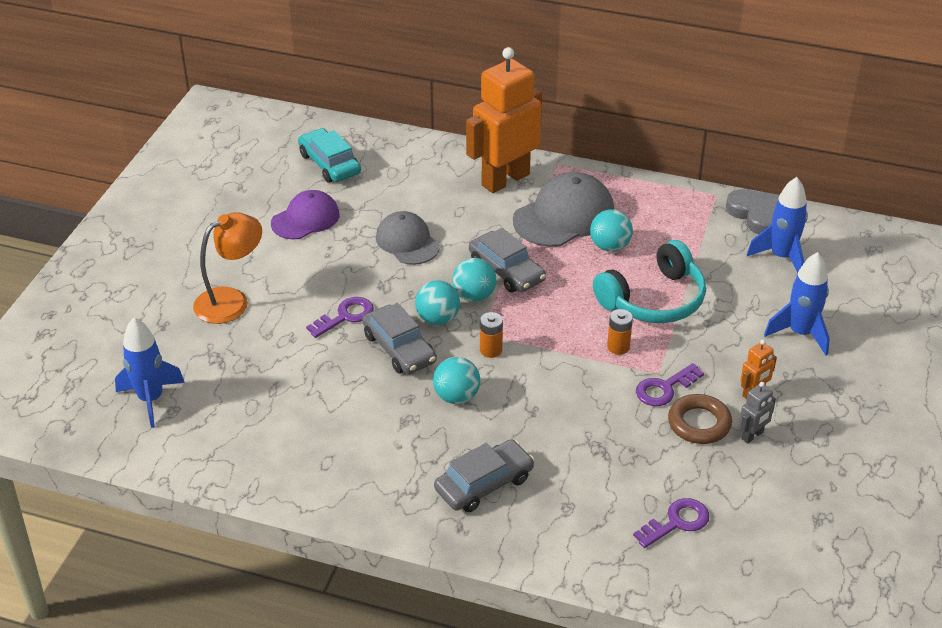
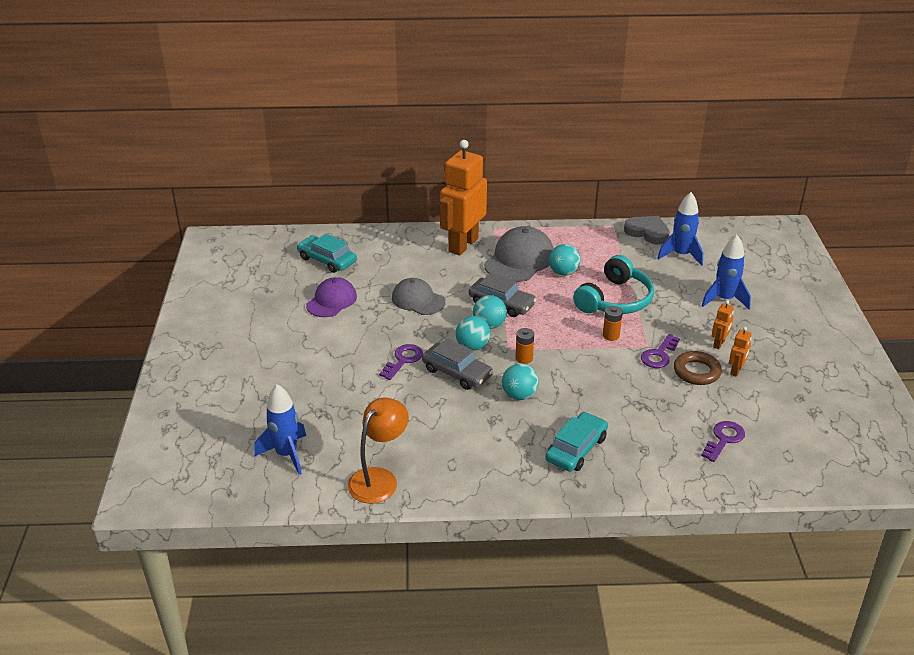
camera: 20 degrees left, 5 degrees down
(231, 301) = (308, 369): orange lamp -> orange lamp (379, 478)
(484, 484) = (576, 449): grey car -> turquoise car
(752, 436) = (736, 371): grey robot -> orange robot

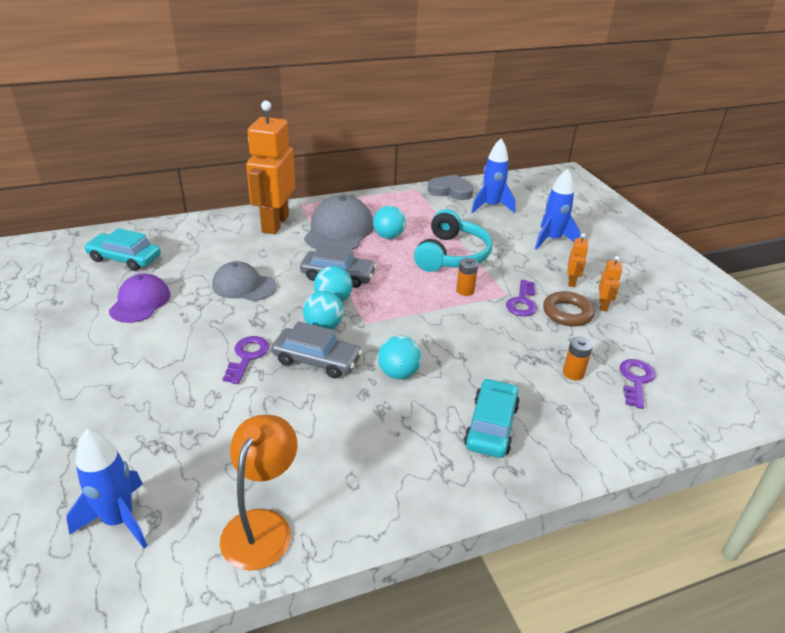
camera: 20 degrees left, 0 degrees up
(524, 358) = (386, 330): orange battery -> orange battery (573, 373)

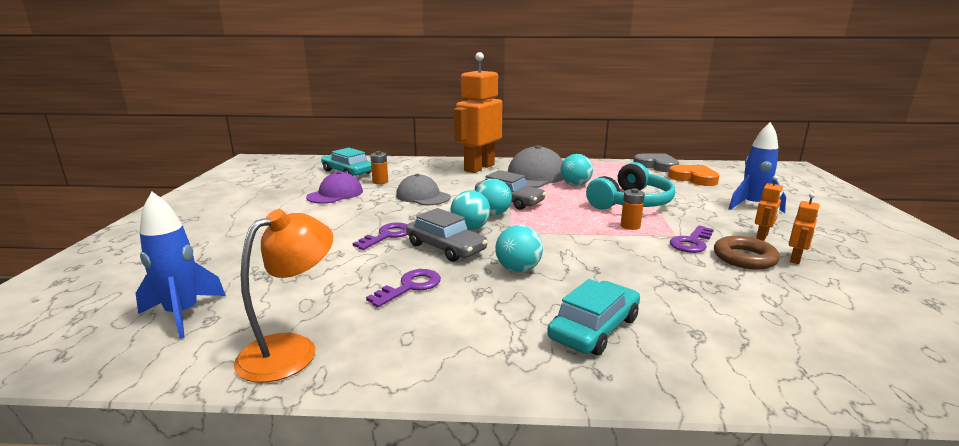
camera: 25 degrees right, 15 degrees down
(491, 206) = (693, 178): blue rocket -> orange heart
(573, 373) = (727, 305): orange battery -> orange battery (380, 182)
(635, 380) = (816, 327): purple key -> purple key (410, 287)

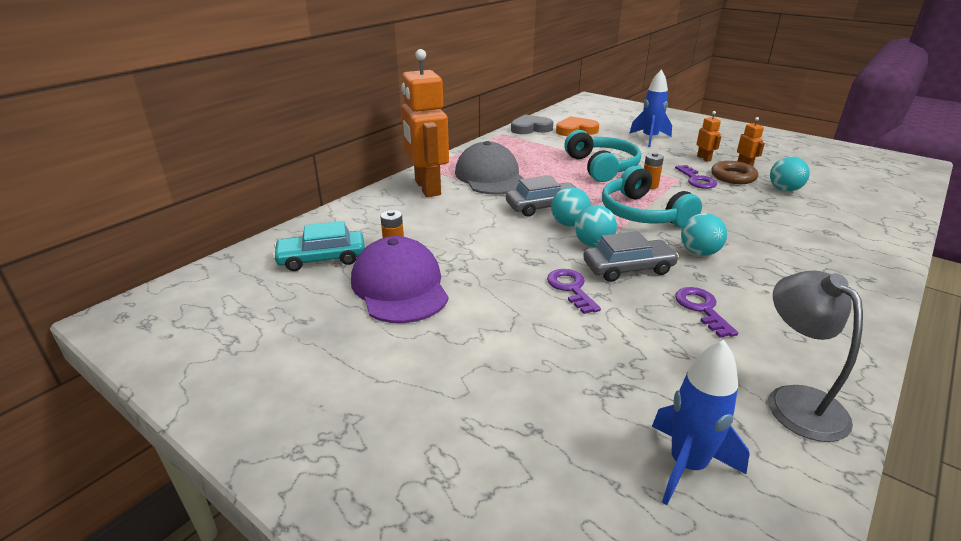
camera: 55 degrees left, 10 degrees up
(291, 349) = (796, 401): orange lamp -> grey lamp
(335, 194) = (399, 286): purple cap -> purple cap, size x1.52
(423, 196) = (477, 240): grey cap -> none
(560, 234) = (642, 213): none -> turquoise headphones
(575, 185) = (536, 169): turquoise ball -> turquoise ball (784, 190)
(594, 328) = (810, 259): turquoise car -> none

